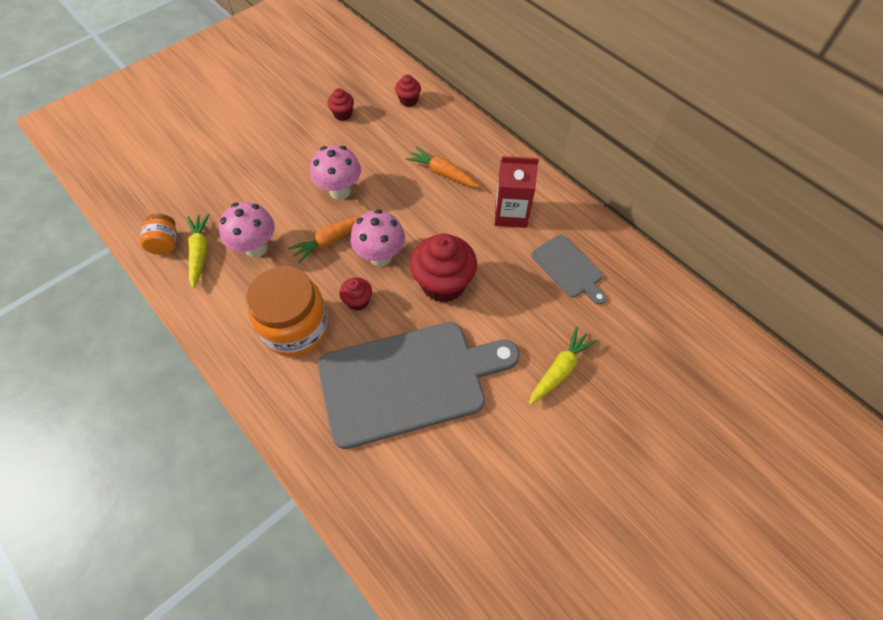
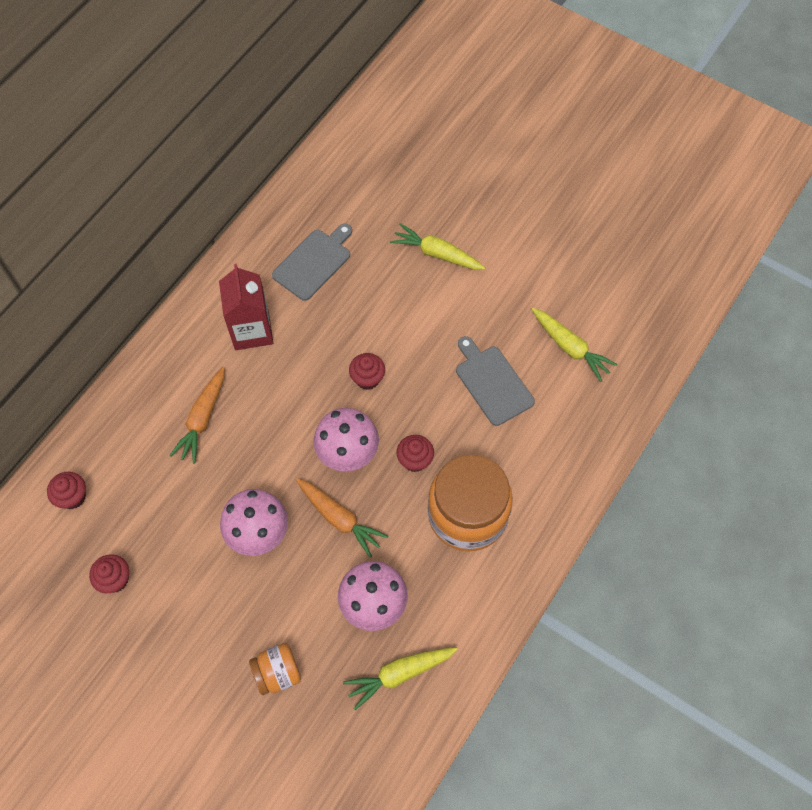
camera: 105 degrees left, 5 degrees up
(165, 243) = (397, 728): orange jar -> orange jar (277, 673)
(408, 381) = (492, 382): grey cutting board -> grey cutting board, size x0.48
(424, 465) = (570, 347): none -> yellow carrot
(443, 284) = (367, 379): red cupcake -> red cupcake, size x0.49

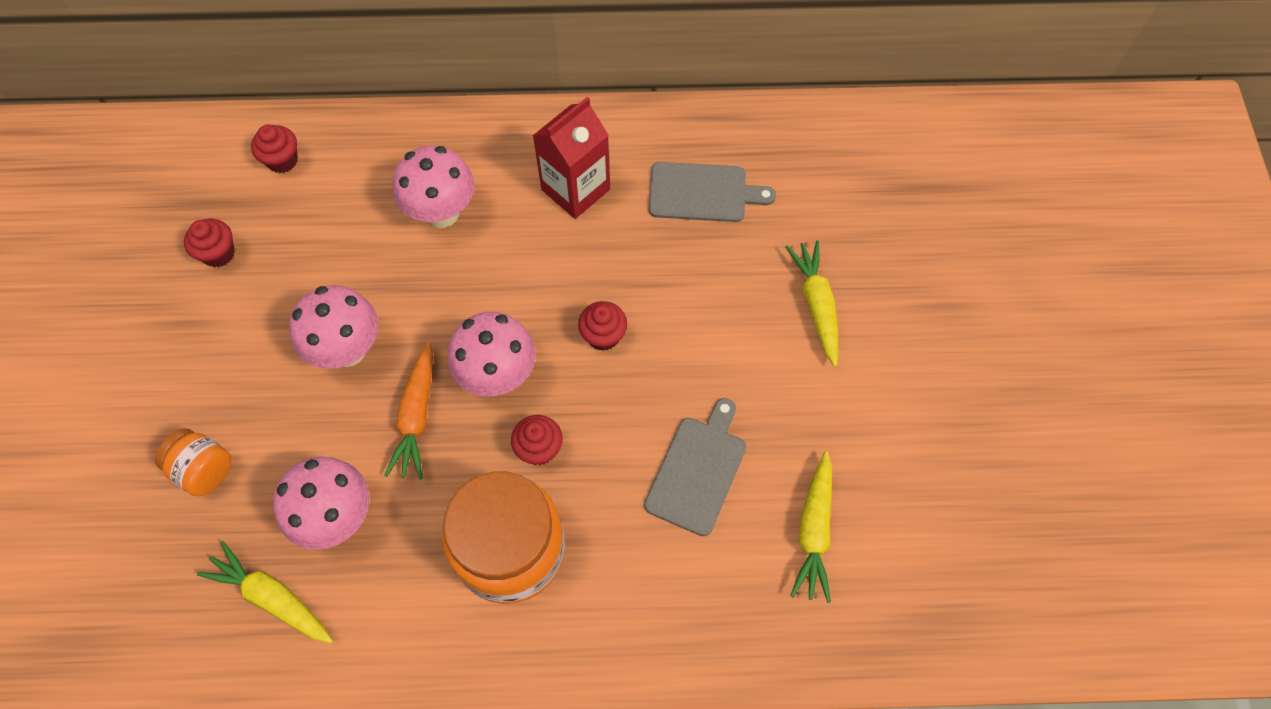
camera: 55 degrees right, 0 degrees up
(202, 419) = (442, 213): orange carrot -> pink mushroom

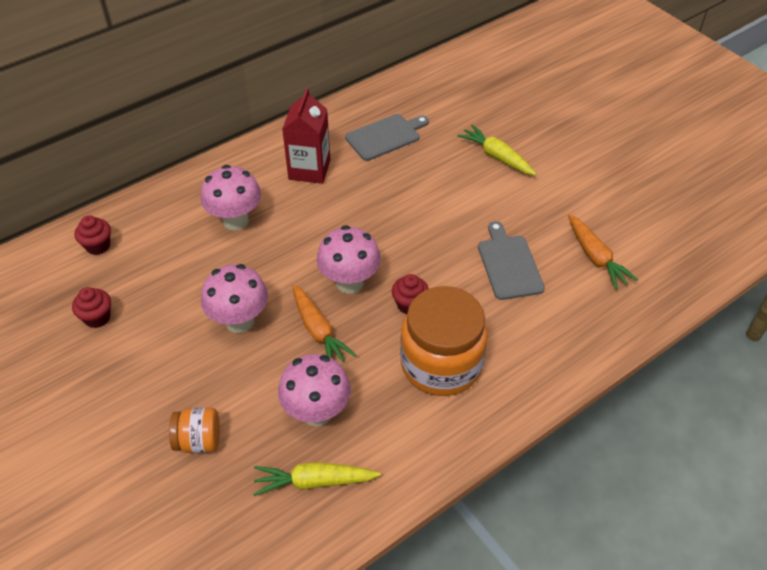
camera: 35 degrees left, 15 degrees down
(603, 336) = (394, 230): red cupcake -> none
(814, 531) = (596, 257): yellow carrot -> orange carrot

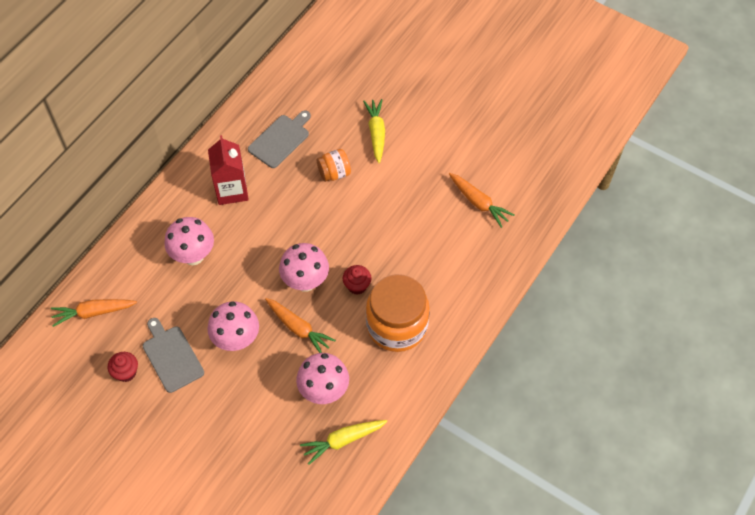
camera: 20 degrees left, 10 degrees up
(98, 246) = (93, 312): red cupcake -> orange carrot
(199, 441) = (250, 439): orange jar -> orange jar (334, 173)
(496, 156) = (376, 133): yellow carrot -> yellow carrot turned 60 degrees clockwise
(509, 264) = (417, 229): grey cutting board -> grey cutting board (171, 356)

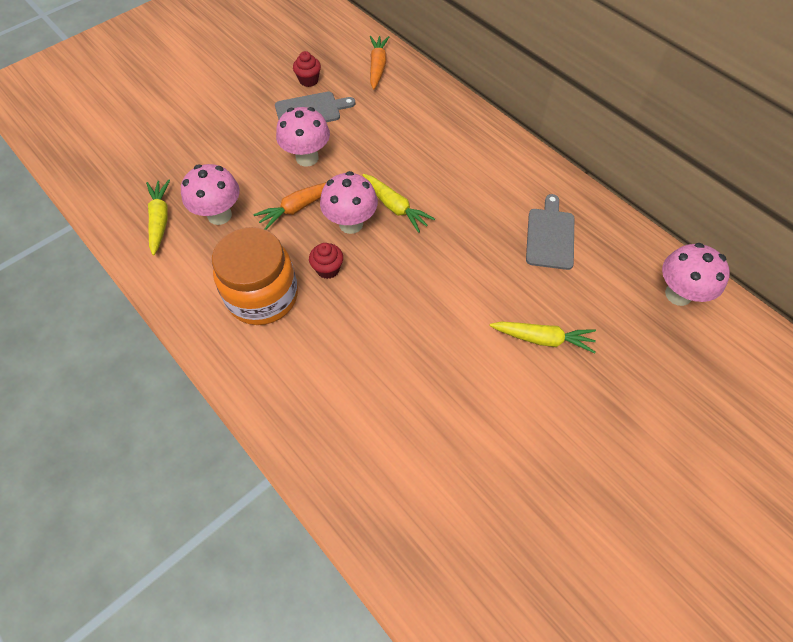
camera: 105 degrees right, 0 degrees up
(193, 256) = (415, 140): pink mushroom -> pink mushroom (678, 294)
(231, 190) = (487, 181): red carton -> none
(278, 253) = (395, 207): none -> yellow carrot
(280, 139) = (550, 236): grey cutting board -> grey cutting board turned 135 degrees counterclockwise
(334, 173) = (489, 279): orange jar -> none
(479, 203) = (401, 436): orange carrot -> none

